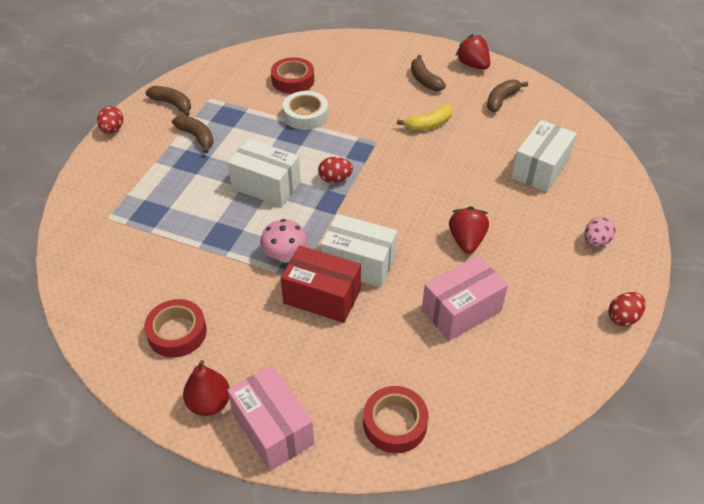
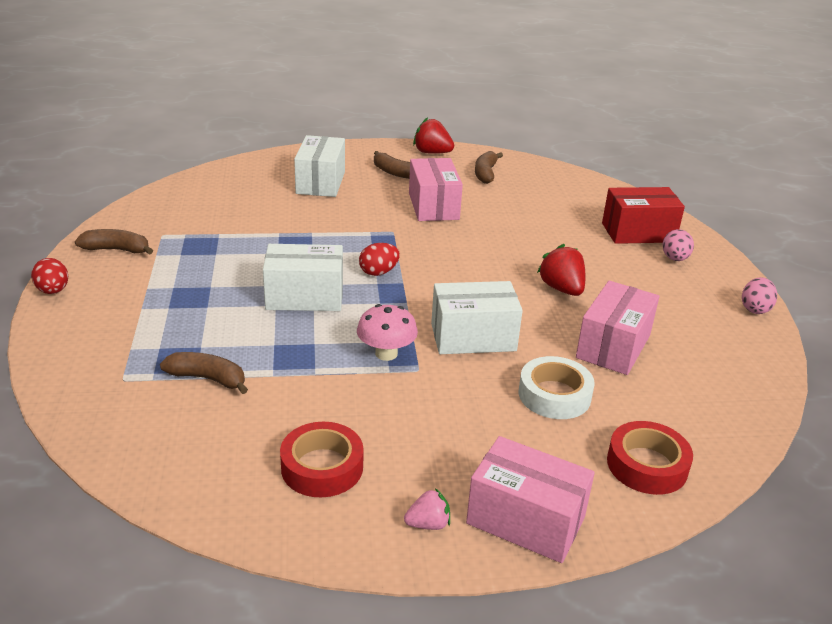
camera: 30 degrees left, 15 degrees down
(197, 137) = (177, 273): brown banana -> brown banana (208, 379)
(209, 403) = (428, 524): red pear -> pink strawberry
(293, 80) = (251, 200): red tape -> none
(305, 115) = (293, 226): white tape -> white tape (554, 395)
(322, 297) = (462, 378): red box -> red box (638, 232)
(428, 124) = (433, 206): yellow banana -> pink box
(540, 169) = (572, 217): white box -> white box (320, 182)
(623, 317) = (755, 309): red egg -> pink egg

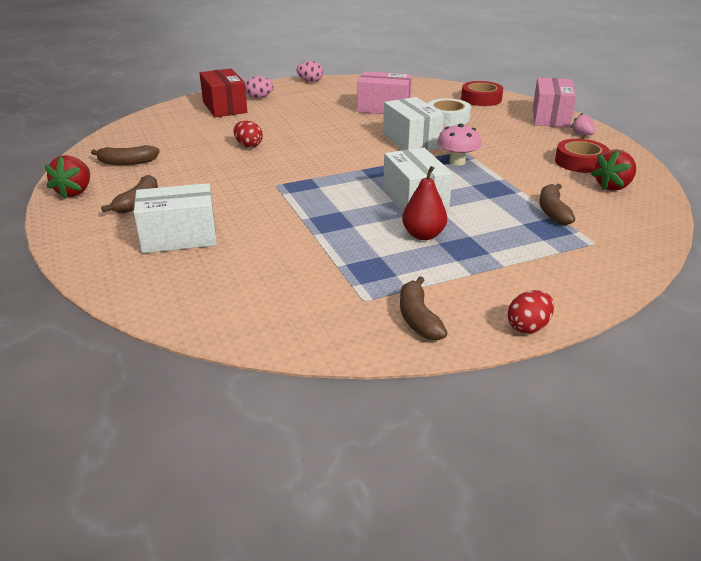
camera: 105 degrees left, 0 degrees up
(231, 283) = (423, 235): none -> red pear
(378, 272) = (352, 180): red egg -> red egg (248, 145)
(433, 206) = (213, 175): pink box -> none
(561, 289) = (326, 123): red strawberry -> red strawberry (613, 186)

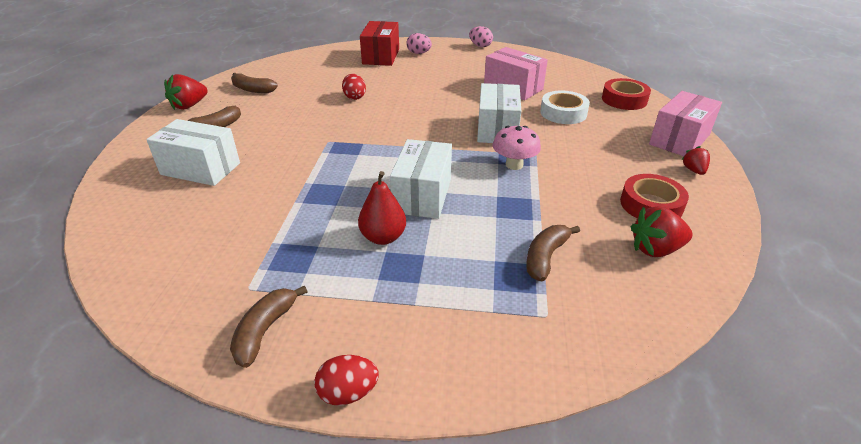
camera: 30 degrees right, 5 degrees up
(582, 134) = (693, 170): pink strawberry -> red strawberry

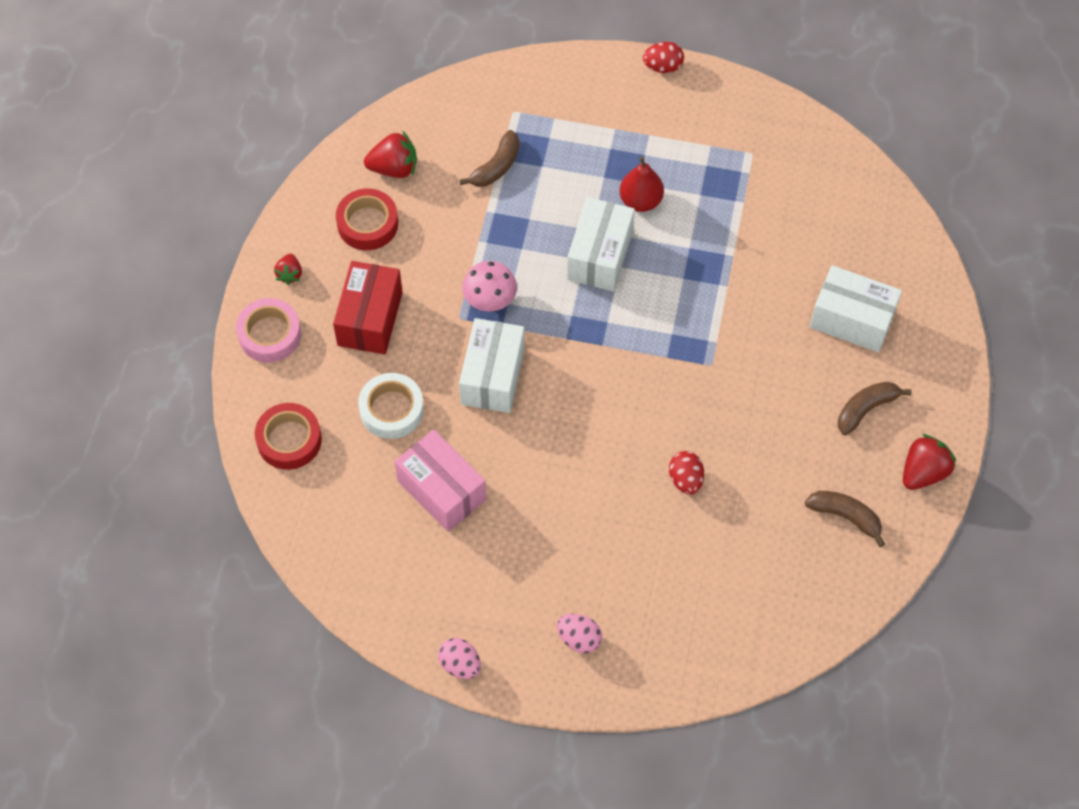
camera: 175 degrees left, 25 degrees up
(265, 330) = (729, 115): brown banana -> none
(381, 56) = (648, 630): red box -> red box (370, 319)
(679, 139) = (269, 334): pink box -> pink tape

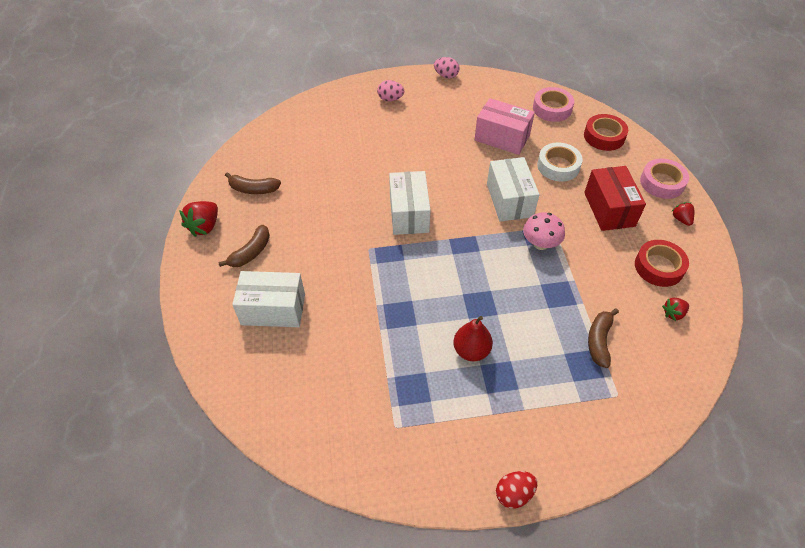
camera: 160 degrees right, 10 degrees down
(329, 523) = (552, 109): none -> pink tape
(394, 168) = (673, 313): red strawberry -> red strawberry, size x0.60
(599, 256) = (481, 297): white box -> white box (409, 214)
(685, 479) = (360, 181): red egg -> none

